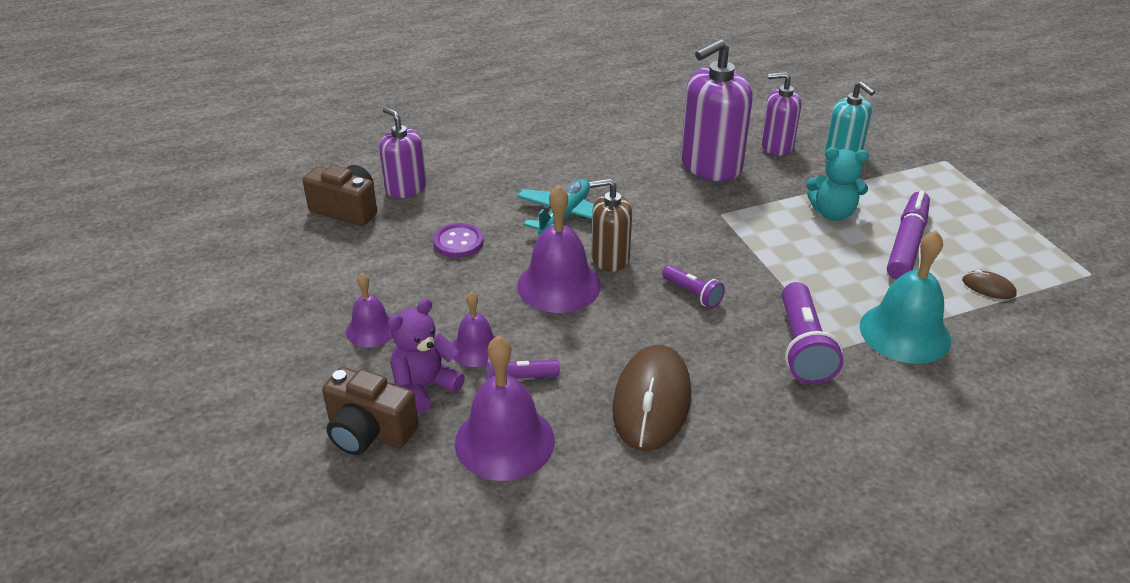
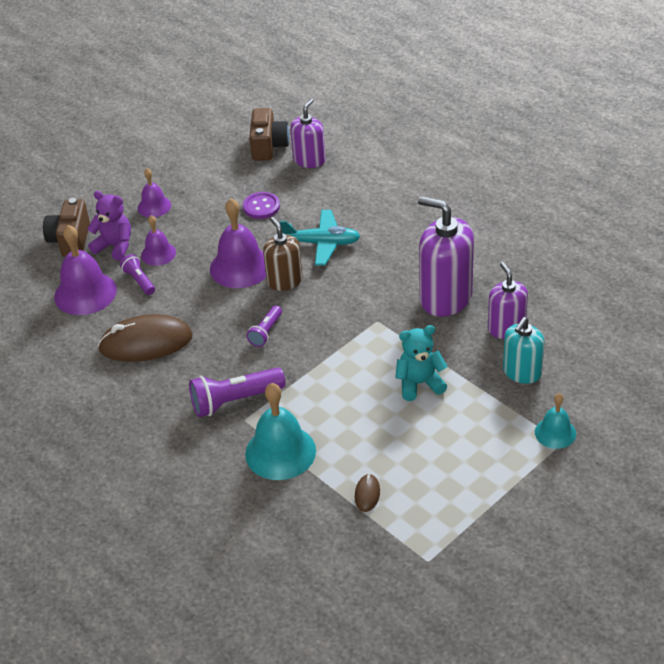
camera: 70 degrees right, 5 degrees up
(832, 213) = (419, 383): turquoise teddy bear -> turquoise teddy bear turned 90 degrees clockwise
(907, 244) = (402, 436): purple marker -> none
(932, 160) = (555, 433): none -> turquoise bell

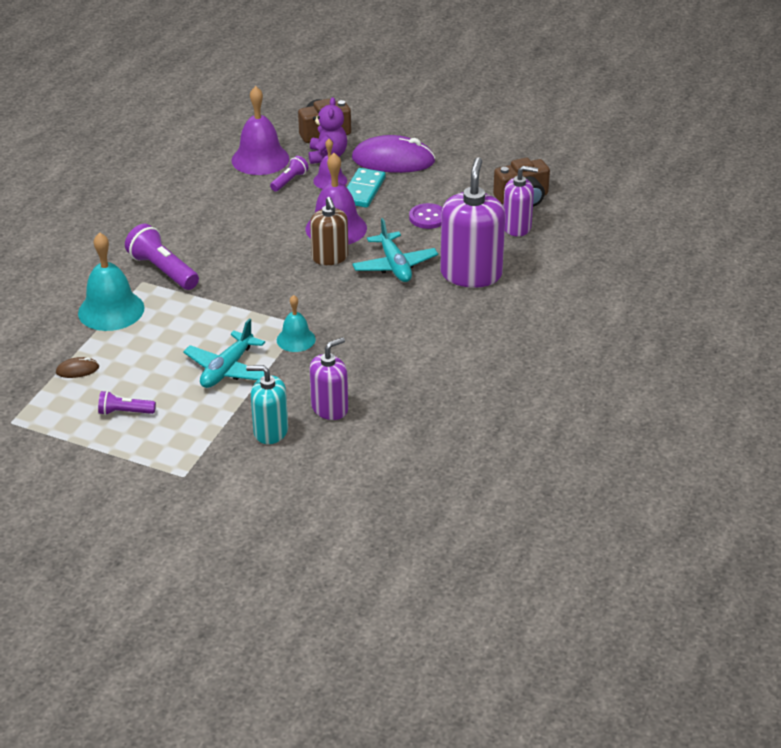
camera: 65 degrees right, 5 degrees down
(146, 343) = (213, 206): brown mouse -> none
(154, 206) = (393, 160): purple bell -> purple mouse
(190, 236) = (363, 190): none -> turquoise domino
(266, 332) = (256, 265): purple flashlight -> purple flashlight (125, 412)
(284, 281) = (330, 257): brown soap dispenser -> brown soap dispenser turned 120 degrees clockwise
(419, 383) = (227, 369): turquoise teddy bear -> turquoise plane
(445, 297) = (356, 359): purple soap dispenser -> purple soap dispenser (471, 274)
(555, 433) = (195, 469): turquoise bell -> turquoise bell (296, 339)

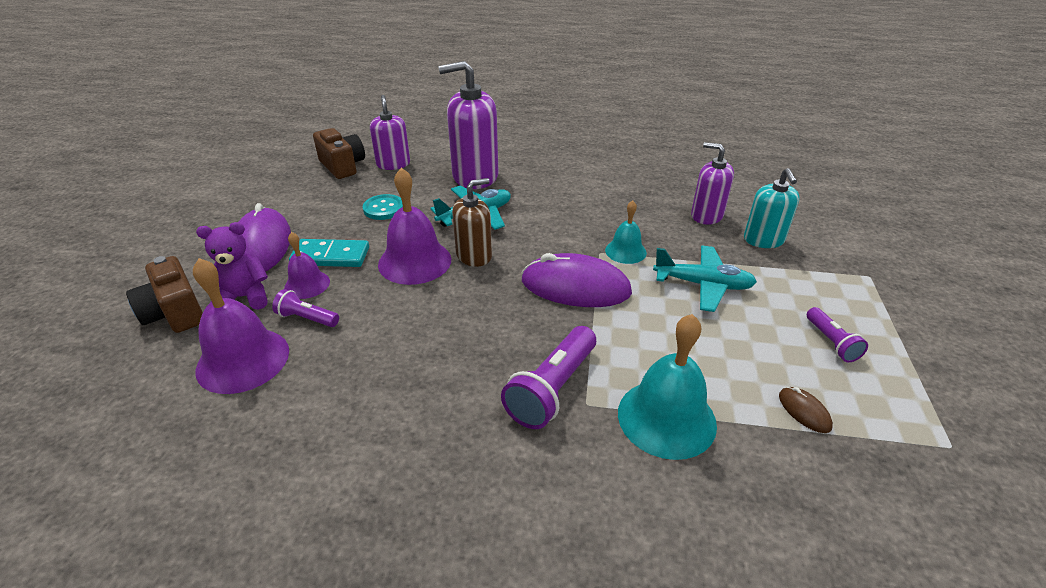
camera: 105 degrees left, 0 degrees up
(261, 301) = (575, 287): none -> purple mouse
(428, 217) = (383, 208): purple button -> turquoise button

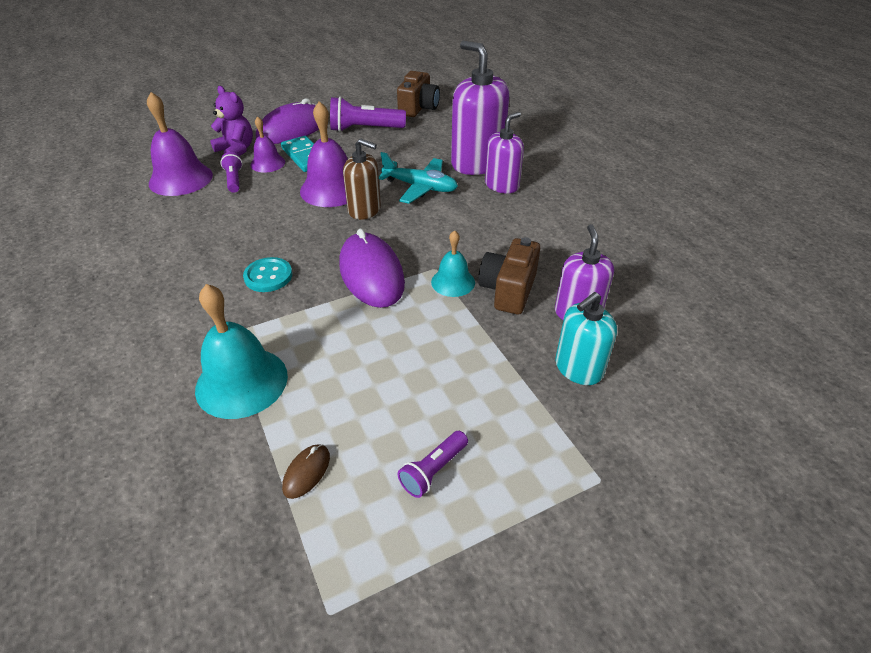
camera: 55 degrees right, 5 degrees up
(175, 313) = (205, 138): brown camera -> brown camera (508, 290)
(383, 208) = (383, 148): turquoise button -> turquoise button (268, 276)
(393, 164) = (447, 124): purple soap dispenser -> purple soap dispenser (502, 185)
(552, 389) = (236, 310): purple flashlight -> purple flashlight (365, 129)
(703, 285) = (447, 347): turquoise plane -> none

